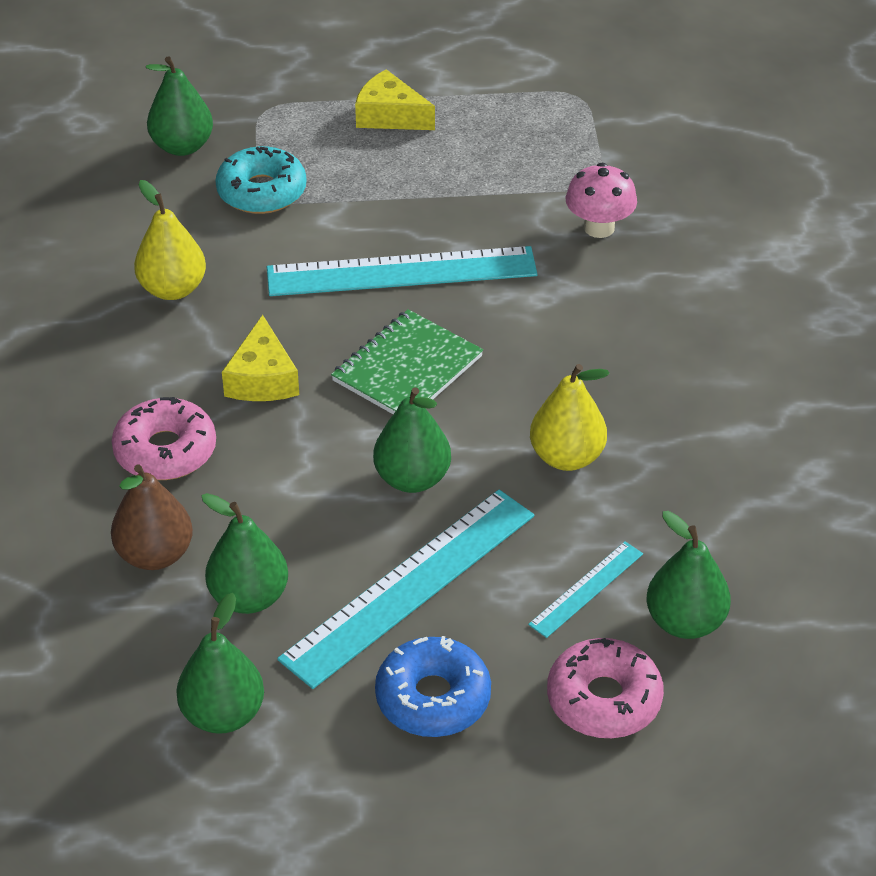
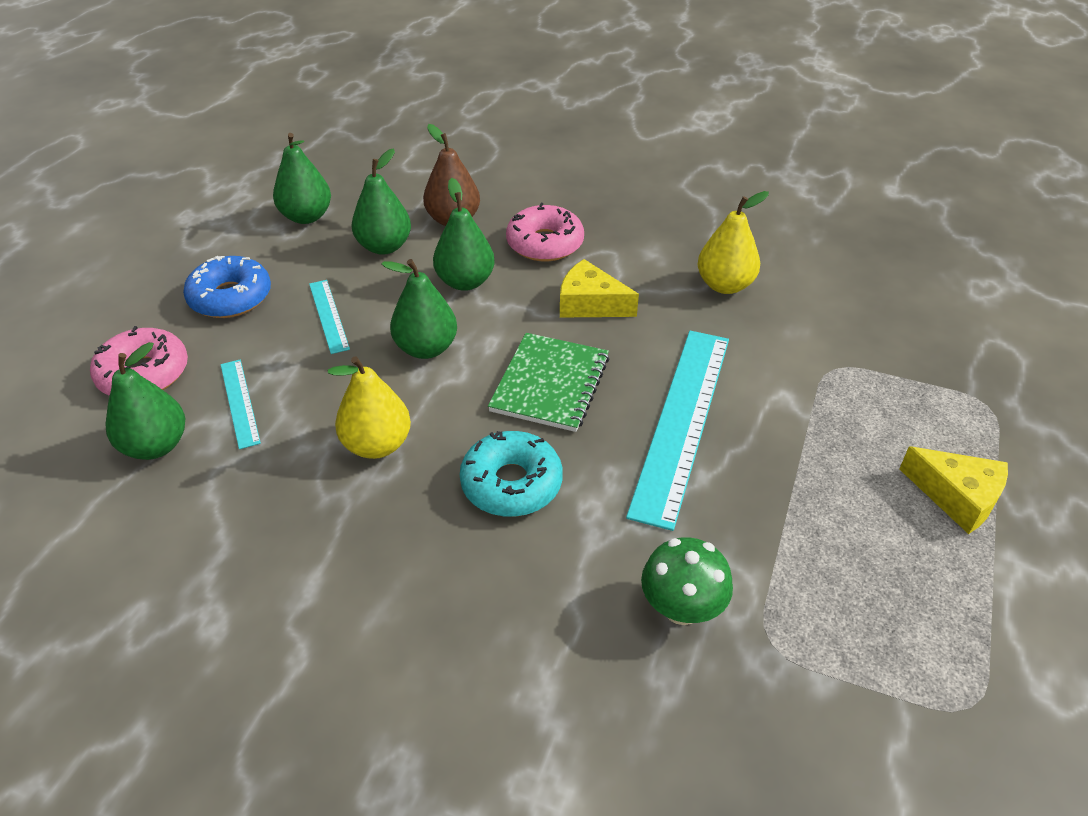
camera: 115 degrees right, 0 degrees up
(182, 146) = (932, 335): green pear -> green pear (465, 282)
(262, 192) = (843, 366): turquoise donut -> turquoise donut (511, 483)
(390, 116) = (956, 497): yellow cheese -> yellow cheese turned 75 degrees clockwise
(407, 368) = (550, 384): green notebook -> green notebook turned 45 degrees clockwise
(409, 585) = (329, 315): turquoise ruler -> turquoise ruler, size x0.48
(599, 227) = (681, 608): pink mushroom -> green mushroom

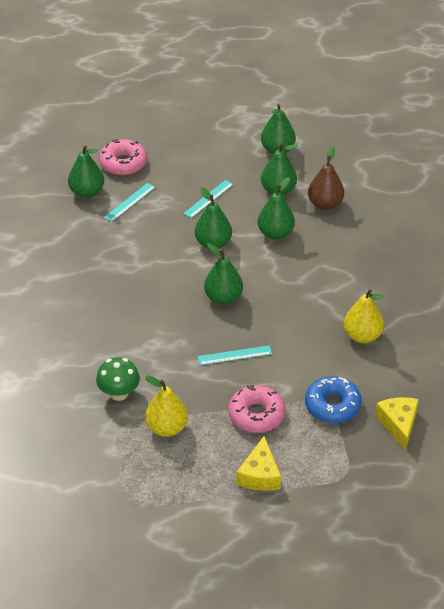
camera: 60 degrees right, 0 degrees up
(230, 297) = (193, 160): blue donut -> blue donut (332, 405)
(377, 445) = (138, 258): yellow pear -> yellow pear (167, 428)
(511, 483) = (148, 311): turquoise donut -> none
(545, 243) = (336, 249): pink donut -> pink donut (256, 415)
(550, 384) = (223, 298): green notebook -> green pear
(590, 304) = (298, 288): yellow cheese -> yellow cheese (398, 424)
(682, 421) = (234, 355): turquoise ruler -> turquoise ruler, size x0.48

